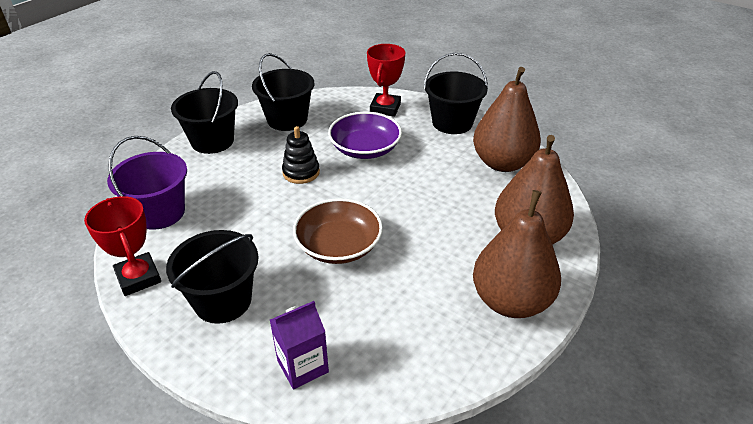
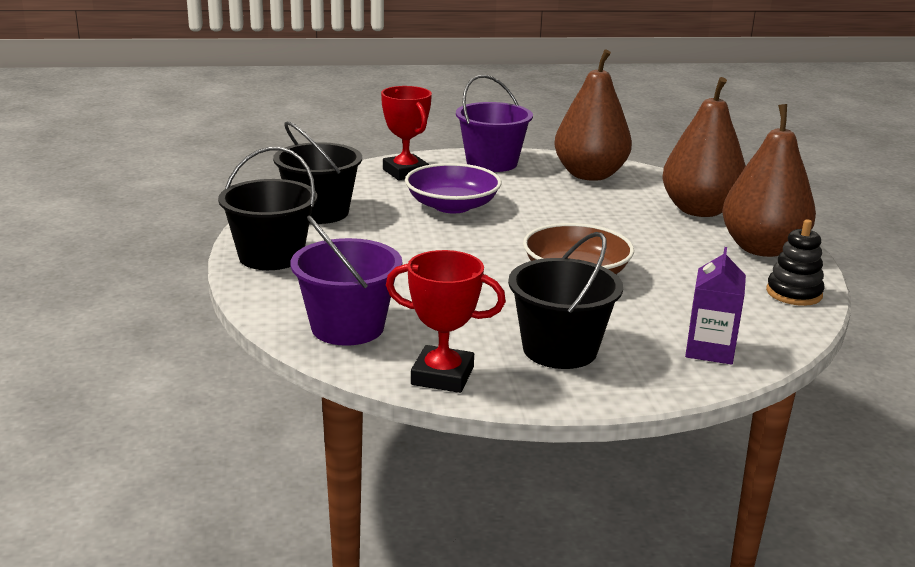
camera: 45 degrees left, 15 degrees down
(301, 172) = (428, 243): black stacking toy -> black stacking toy (794, 293)
(452, 123) = (492, 163): black bucket -> purple bucket

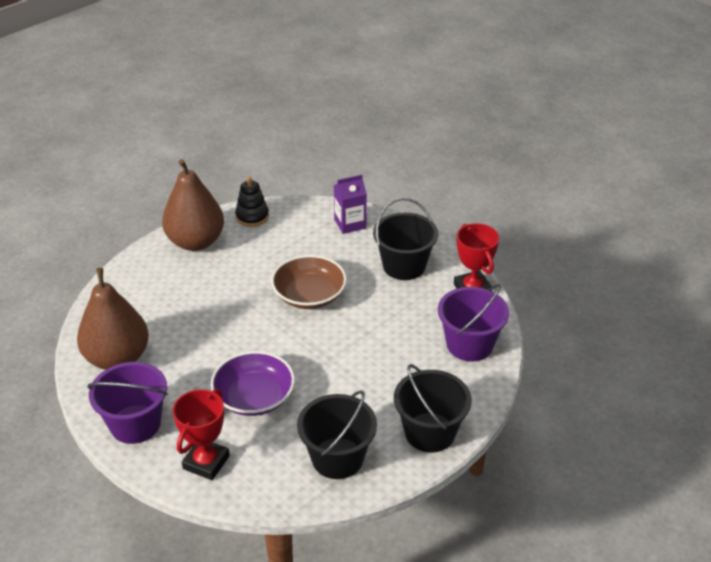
camera: 125 degrees left, 15 degrees up
(699, 210) = (149, 283): brown pear -> none

